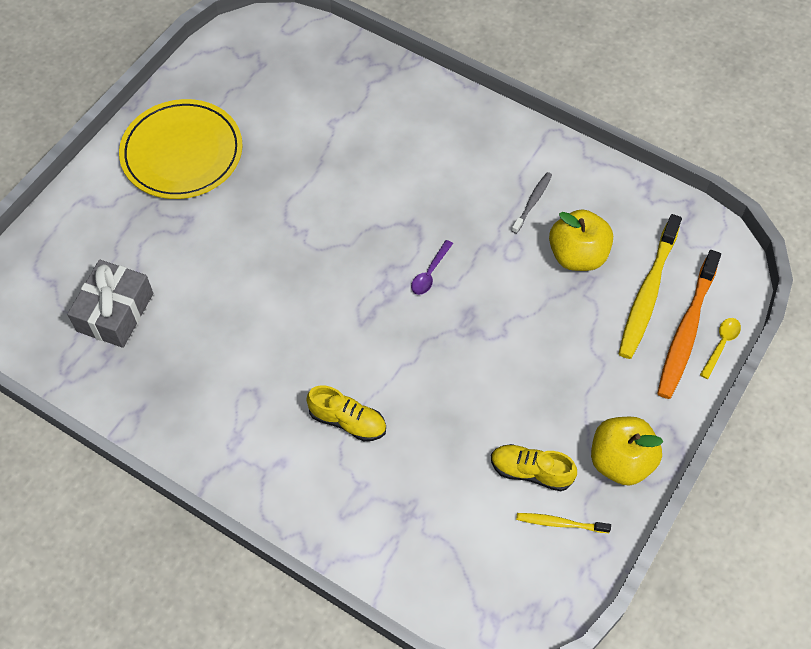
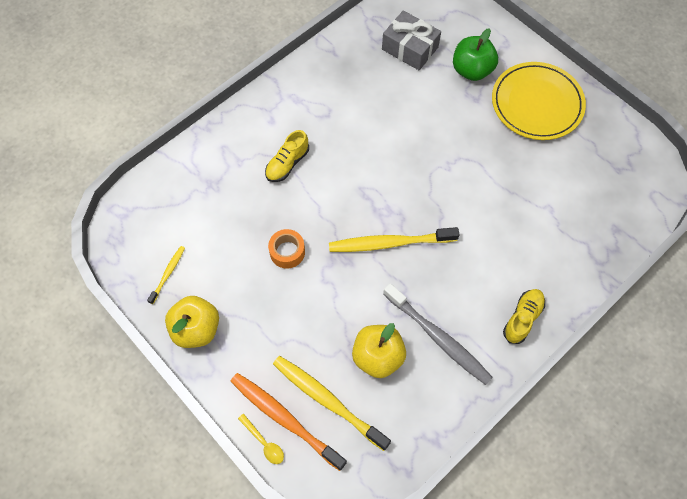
camera: 105 degrees right, 5 degrees up
(141, 231) = (471, 70): none -> green apple
(430, 273) = (390, 243): purple spoon -> yellow toothbrush
(479, 385) = (287, 252): none -> orange tape
(530, 471) = (211, 266): yellow shoe -> yellow shoe (522, 318)
(532, 202) = (438, 337): grey toothbrush -> grey toothbrush, size x1.98

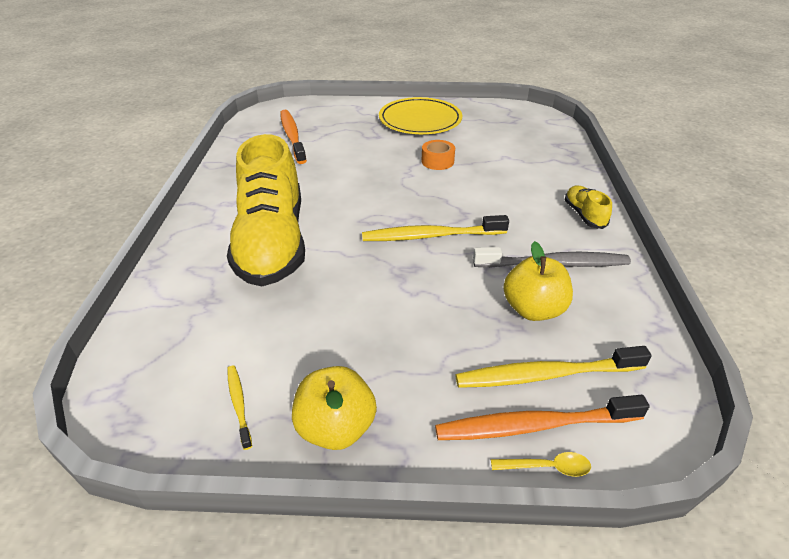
camera: 45 degrees left, 25 degrees down
(287, 164) = (272, 243): yellow shoe -> yellow shoe, size x2.43
(287, 252) = (352, 297): orange tape -> orange tape (437, 161)
(390, 243) = (431, 236): yellow toothbrush -> yellow toothbrush turned 45 degrees clockwise
(410, 48) = (292, 136): grey gift -> orange toothbrush
(471, 70) = (354, 126): green apple -> none

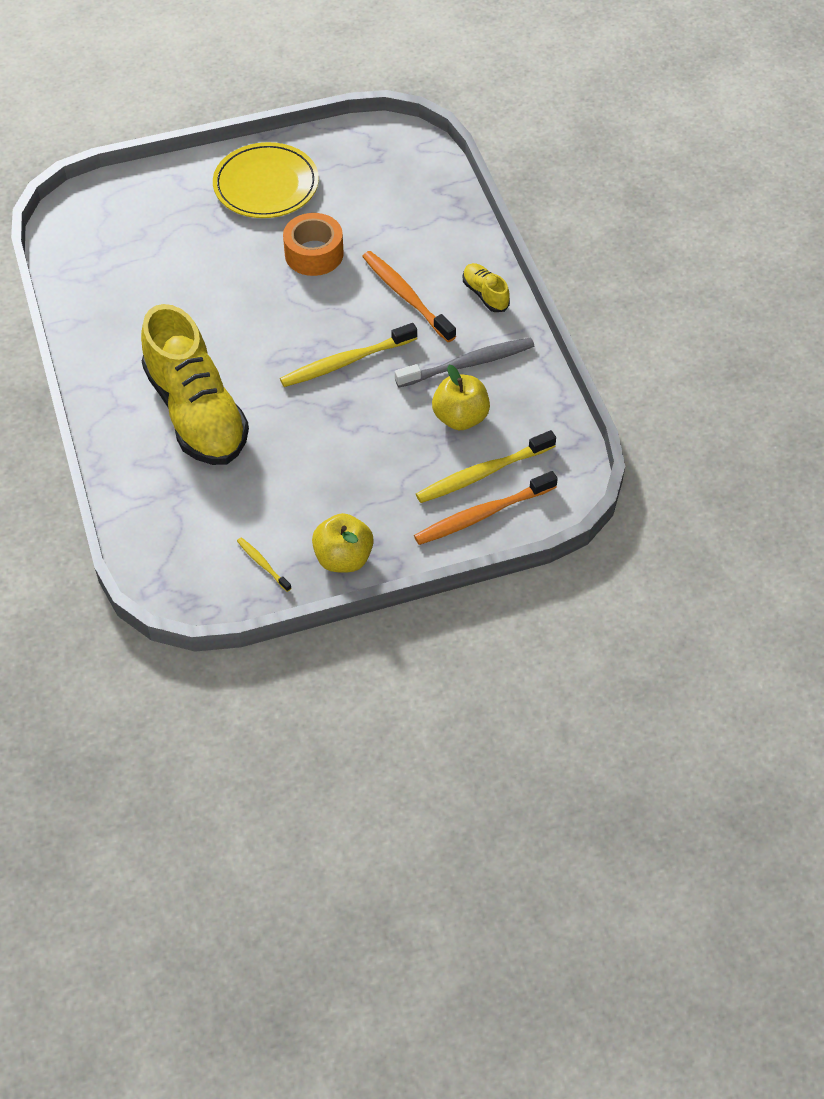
camera: 20 degrees left, 15 degrees up
(292, 136) = (125, 255): orange toothbrush -> orange toothbrush (406, 296)
(437, 161) = (314, 254): orange tape -> orange tape, size x1.55
(547, 467) = (497, 540): yellow spoon -> none

